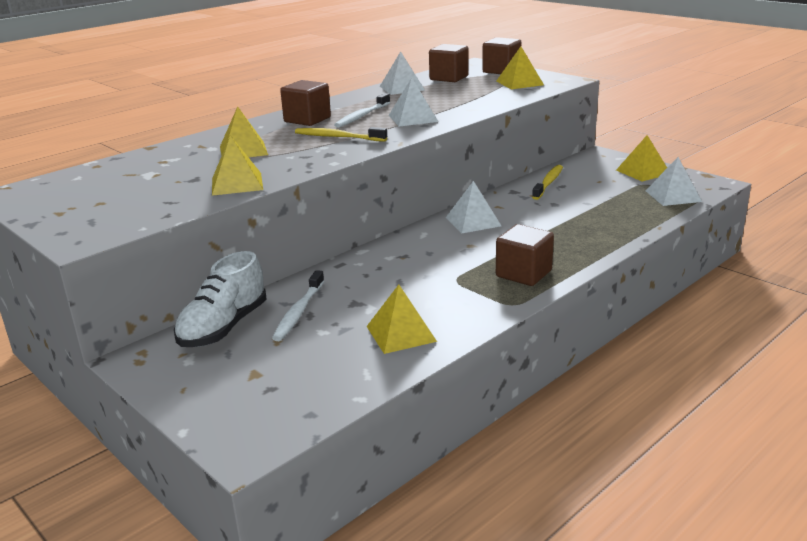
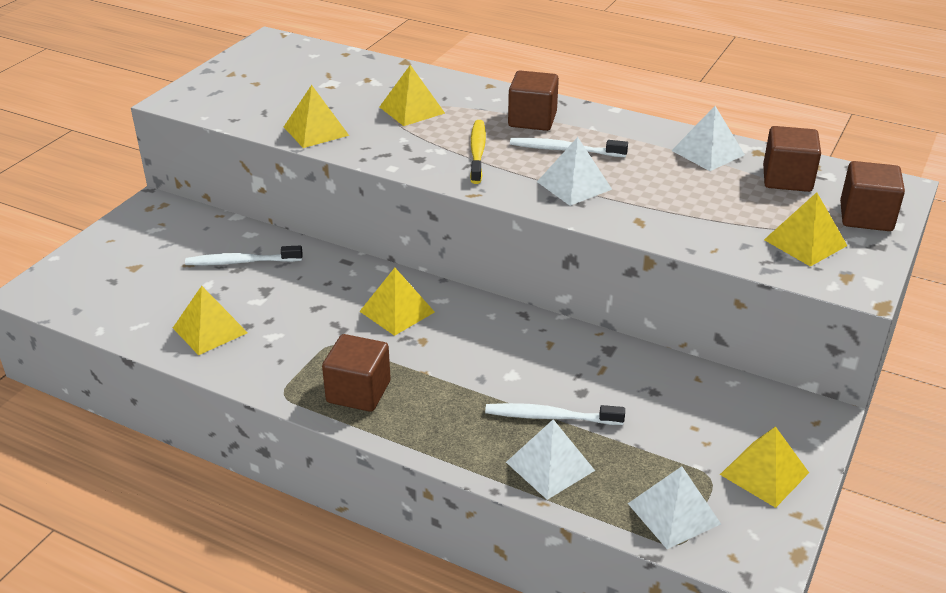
camera: 70 degrees right, 10 degrees up
(223, 327) = (207, 230): white shoe -> none
(427, 250) = (397, 311): none -> yellow pyramid
(473, 221) = (491, 330): white pyramid -> white pyramid (550, 466)
(548, 183) = (657, 377): yellow toothbrush -> none
(576, 215) = (550, 417): none -> white toothbrush

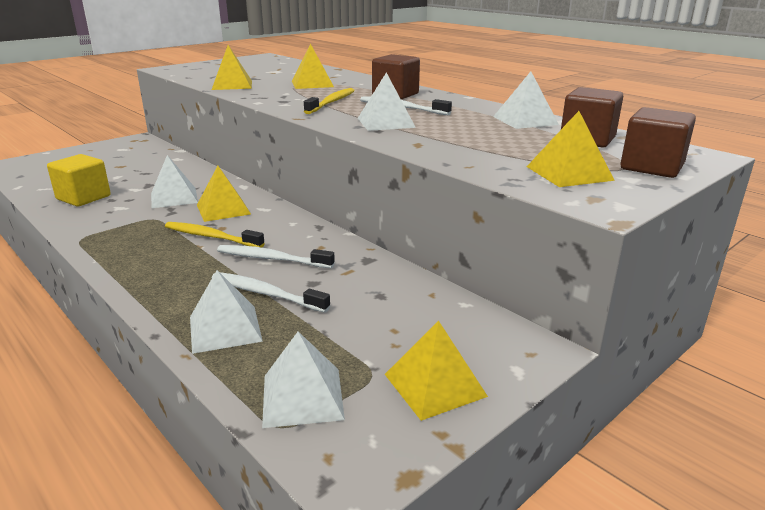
camera: 20 degrees right, 10 degrees down
(210, 330) = (83, 198): yellow pyramid -> yellow cube
(241, 262) = (153, 170): white toothbrush -> white toothbrush (272, 259)
(320, 305) = (174, 197): none -> white pyramid
(358, 392) = (134, 248): brown cube -> none
(425, 356) = (211, 237): none -> yellow toothbrush

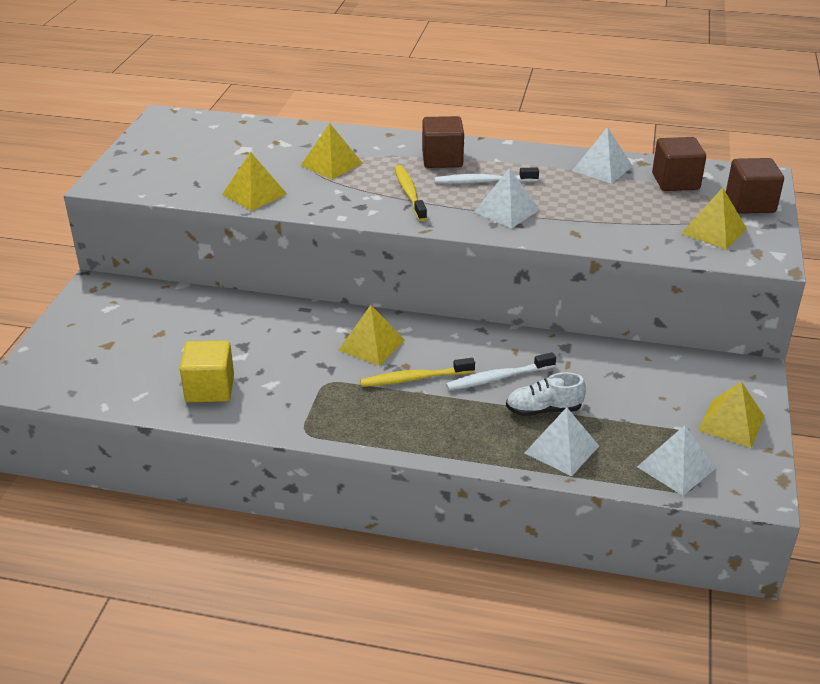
camera: 35 degrees left, 10 degrees up
(174, 197) = (300, 350): white pyramid -> none
(266, 294) = (543, 410): white toothbrush -> white shoe

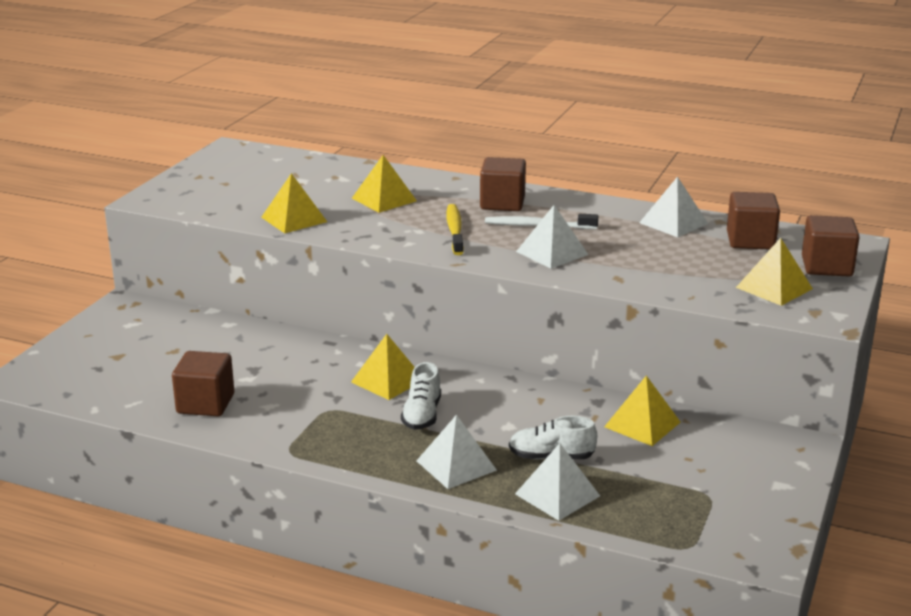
camera: 10 degrees right, 10 degrees down
(210, 389) = (205, 404): yellow cube -> brown cube
(414, 379) = (422, 415): yellow toothbrush -> white shoe
(498, 378) = (512, 423): white toothbrush -> none
(676, 467) = (679, 525): white pyramid -> white pyramid (456, 465)
(731, 423) = (758, 490): yellow pyramid -> yellow pyramid (642, 424)

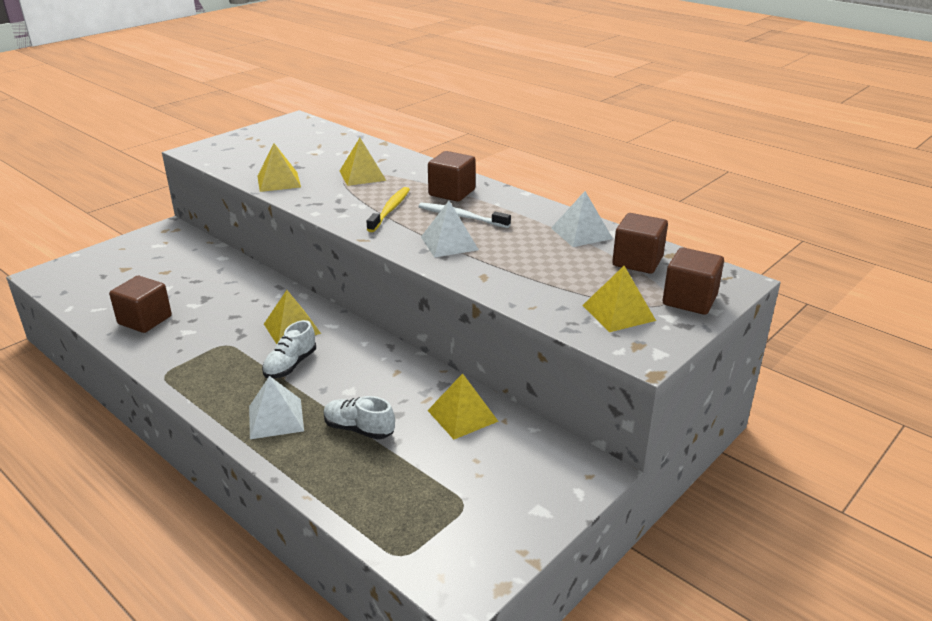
camera: 20 degrees right, 5 degrees up
(557, 495) = (332, 468): white pyramid -> none

